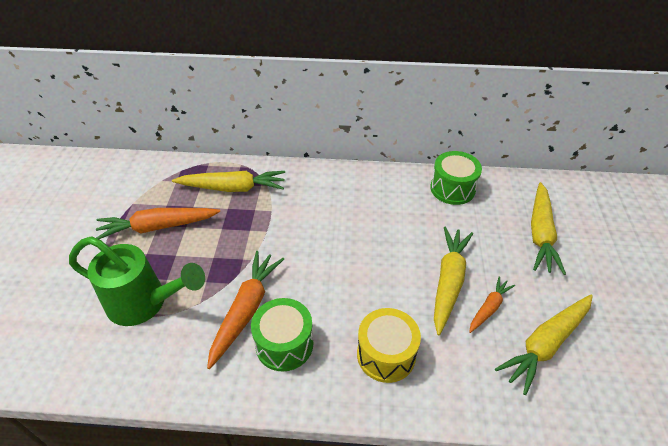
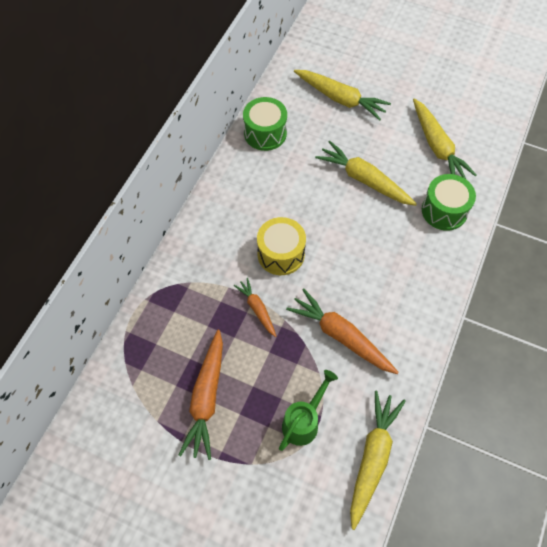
camera: 70 degrees left, 15 degrees up
(145, 303) = (304, 421): green watering can -> green watering can, size x0.63
(233, 188) = (179, 314): yellow carrot -> yellow carrot (372, 458)
(284, 344) = (384, 315): green drum -> green drum (444, 211)
(386, 354) = (415, 247): yellow drum -> yellow drum (281, 254)
(489, 308) = (397, 165): orange carrot -> orange carrot (257, 309)

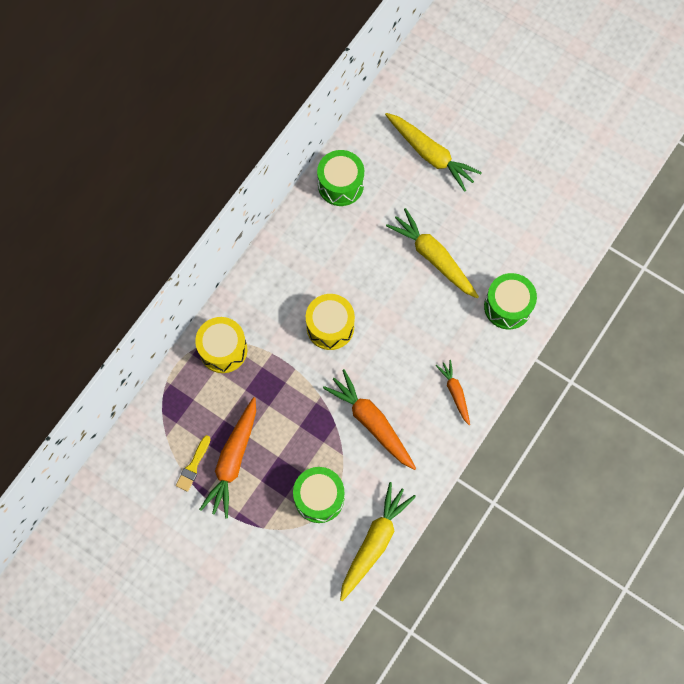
camera: 10 degrees right, 10 degrees up
(165, 411) = (193, 466): none -> yellow brush
(179, 291) = (223, 350): none -> yellow drum
(257, 309) = (296, 381): orange carrot -> orange carrot (455, 393)
(304, 421) = (319, 498): green watering can -> green drum
(437, 146) = (520, 230): yellow carrot -> none

